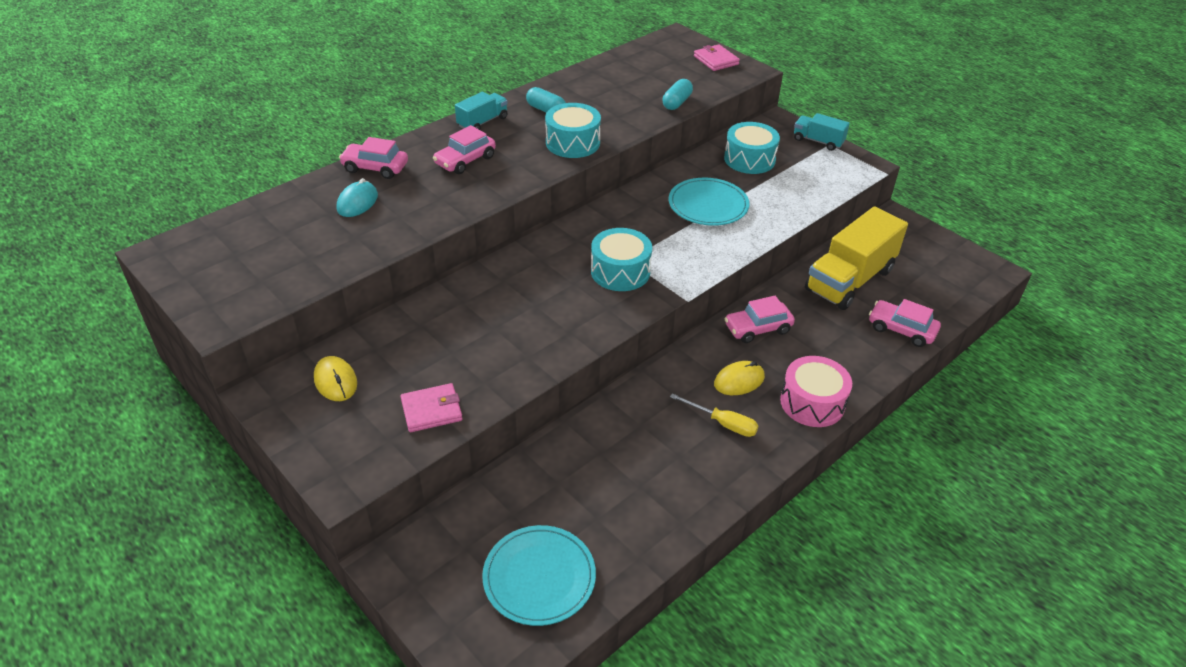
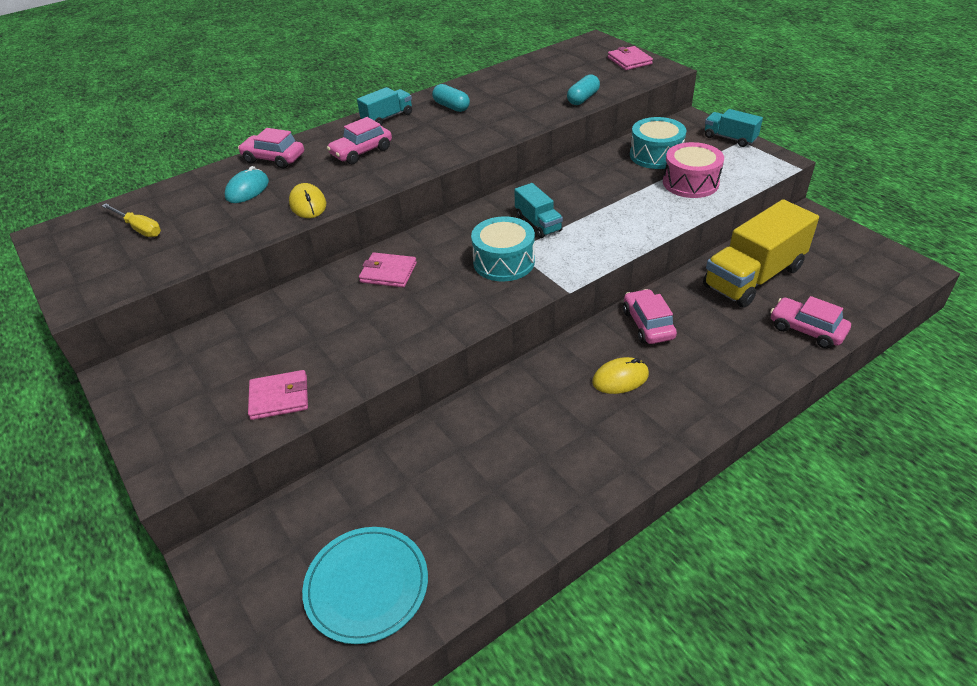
camera: 10 degrees right, 0 degrees up
(335, 381) = (192, 364): yellow mouse -> yellow mouse (308, 204)
(509, 284) = (388, 273): none -> pink wallet
(573, 143) = (471, 135): turquoise drum -> none
(646, 231) = (538, 223): none -> turquoise truck
(708, 205) = (606, 198): turquoise plate -> none
(723, 423) = (596, 423): yellow screwdriver -> yellow screwdriver (139, 228)
(757, 328) = (648, 324): pink car -> pink car turned 90 degrees clockwise
(812, 402) = (698, 405): pink drum -> pink drum (690, 183)

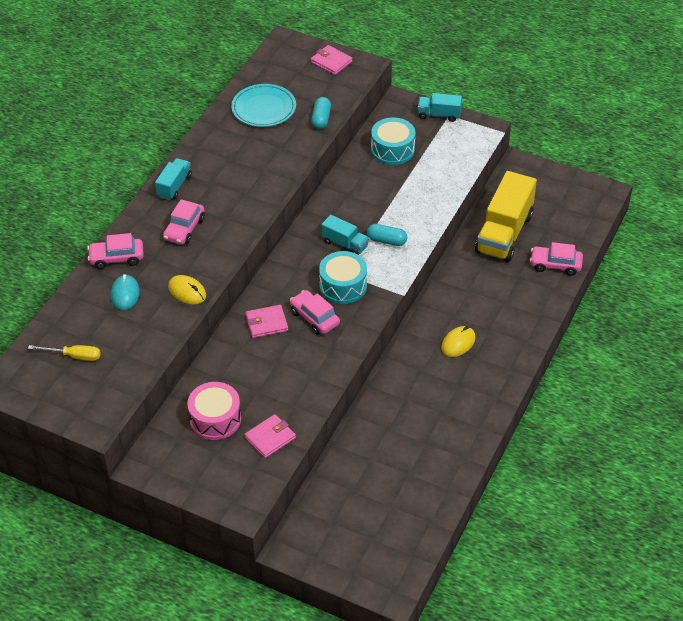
camera: 30 degrees left, 5 degrees up
(366, 586) = (391, 523): turquoise plate -> turquoise plate (263, 108)
(451, 107) = (219, 158): turquoise capsule -> turquoise capsule (386, 241)
(648, 324) = (454, 296): pink car -> pink car (314, 318)
(690, 183) = (433, 170): pink drum -> pink drum (215, 419)

